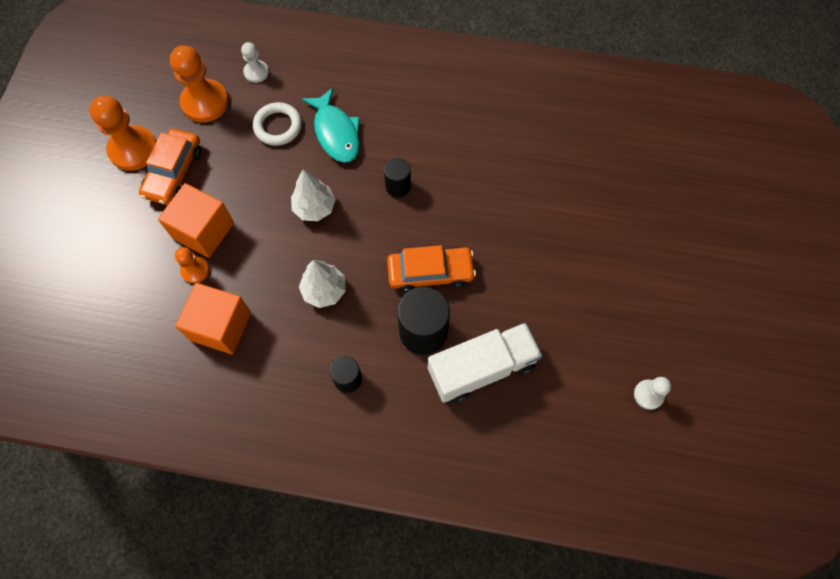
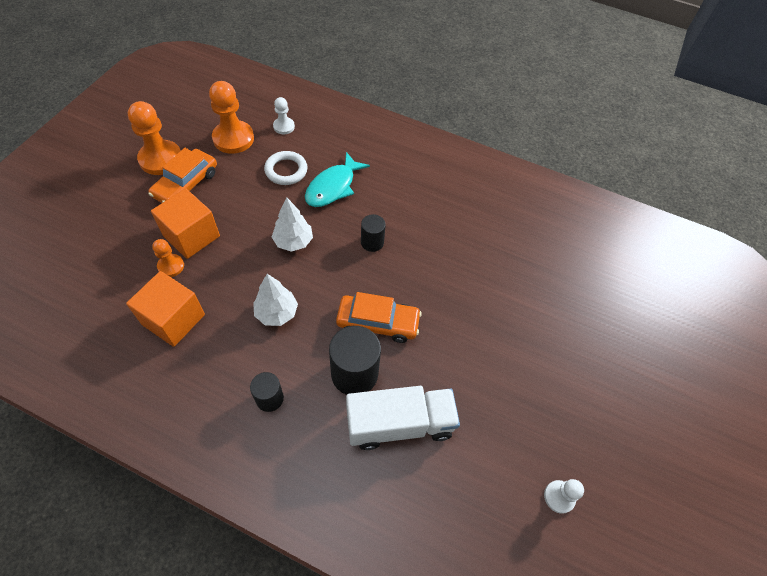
camera: 10 degrees right, 10 degrees down
(336, 132) = (333, 187): turquoise fish -> turquoise fish turned 45 degrees clockwise

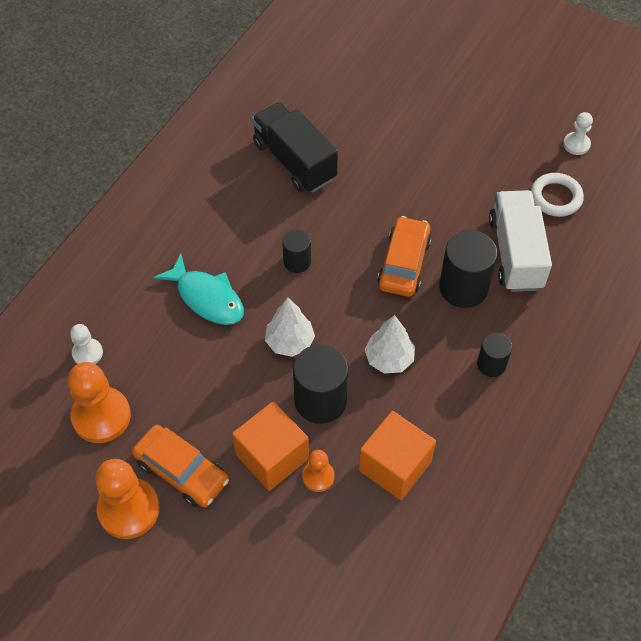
camera: 80 degrees left, 0 degrees up
(238, 264) = (320, 400): none -> black cylinder
(286, 170) = (171, 350): white ring -> white ring (556, 197)
(477, 235) = (294, 161): none -> black truck

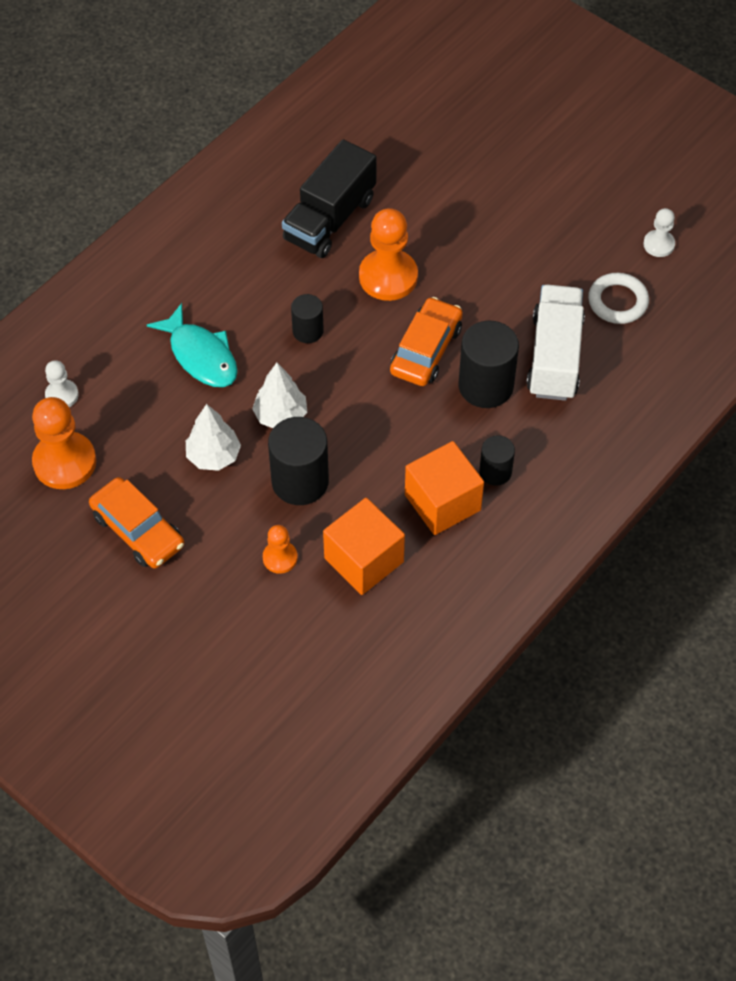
camera: 10 degrees right, 0 degrees up
(129, 509) = (76, 559): orange pawn -> orange pawn (388, 277)
(272, 457) = (236, 530): orange cube -> orange cube (442, 502)
(294, 161) = (330, 219): black truck -> black truck turned 120 degrees counterclockwise
(389, 359) = (384, 449): white tree -> white tree (213, 456)

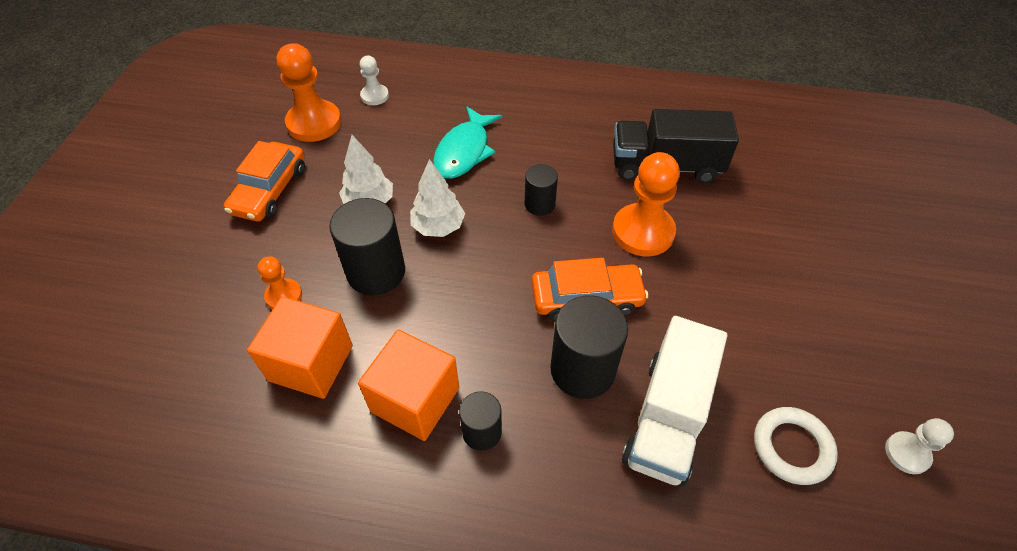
camera: 60 degrees right, 5 degrees down
(554, 357) = (667, 417): white truck -> white truck turned 135 degrees clockwise

